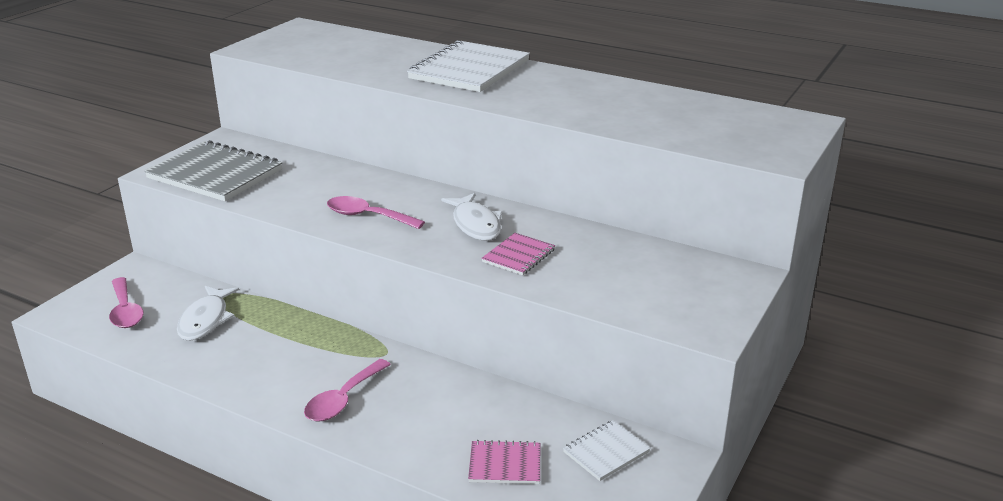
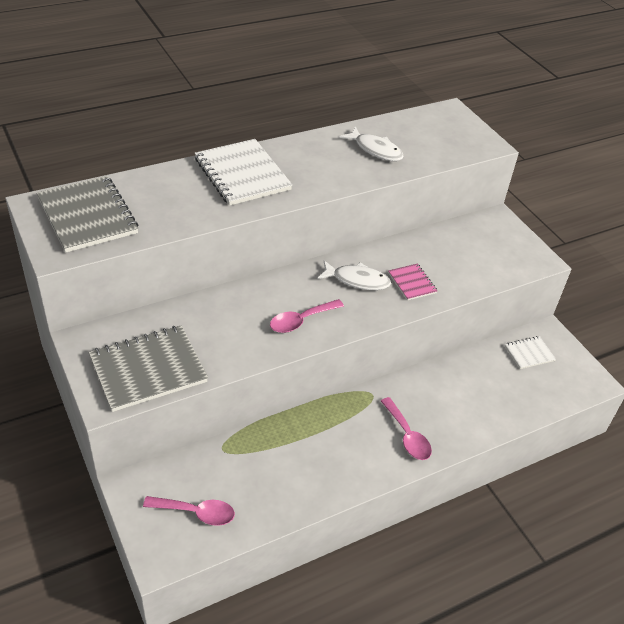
camera: 60 degrees left, 15 degrees up
(206, 320) = (253, 469): white fish -> white fish (375, 150)
(311, 43) = (87, 216): none -> grey notebook
(505, 464) = (514, 396): pink notebook -> none
(606, 452) = (529, 353): white notebook -> white notebook turned 75 degrees clockwise

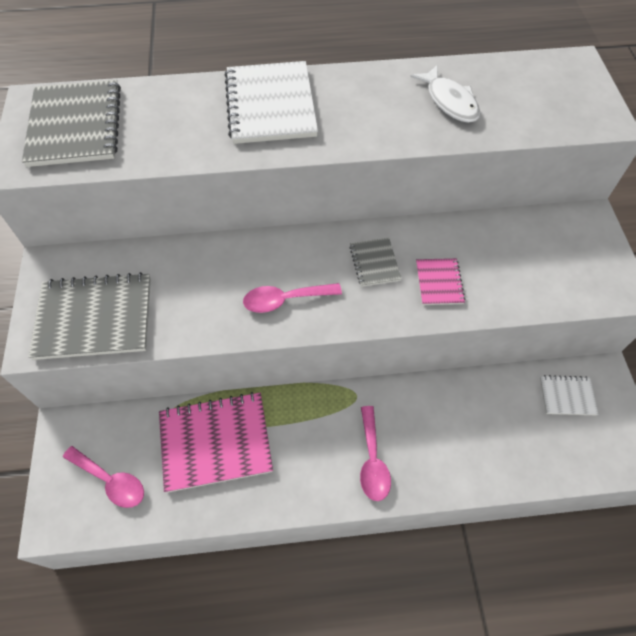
camera: 25 degrees right, 15 degrees up
(273, 459) = (215, 442): none -> pink notebook
(357, 280) = (374, 263): white fish -> grey notebook

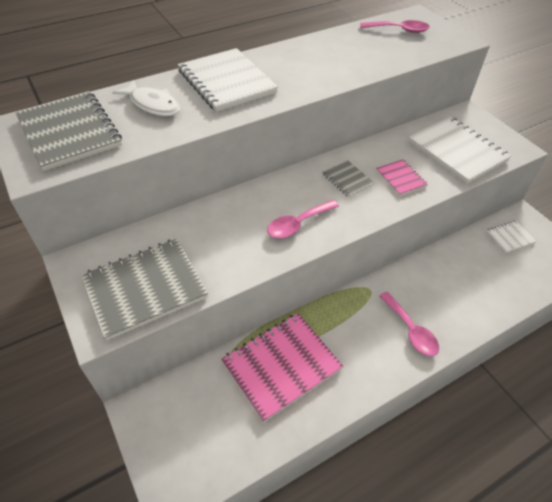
camera: 25 degrees left, 10 degrees down
(111, 481) = (208, 434): pink spoon -> pink spoon (399, 30)
(449, 101) = (354, 52): white fish -> white fish (153, 104)
(536, 269) = (457, 151): none -> white notebook

